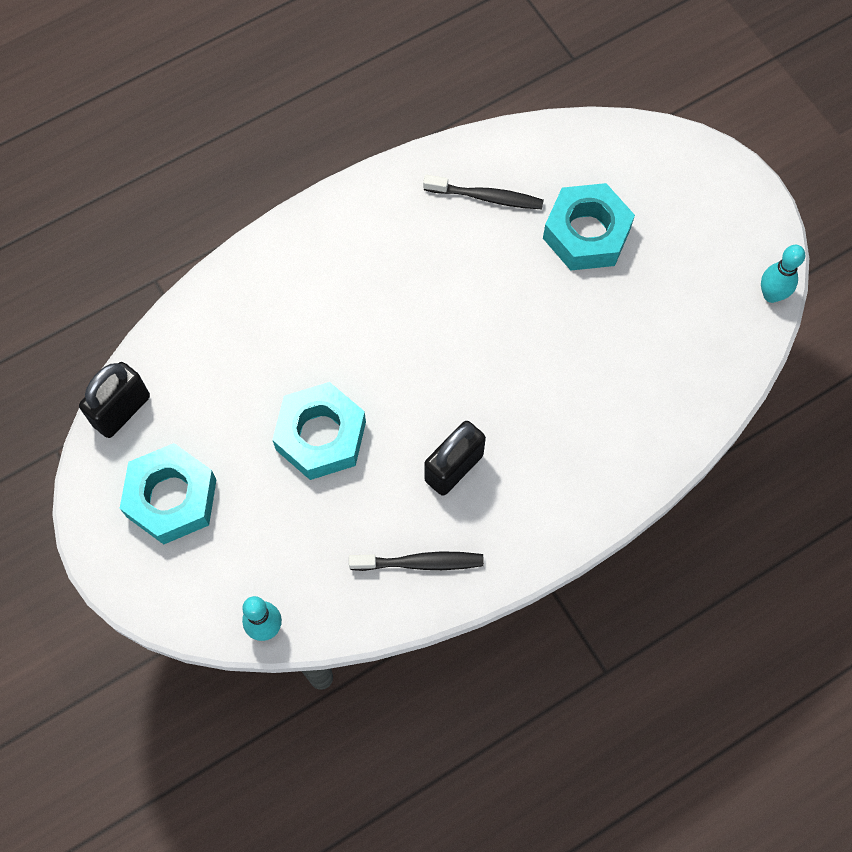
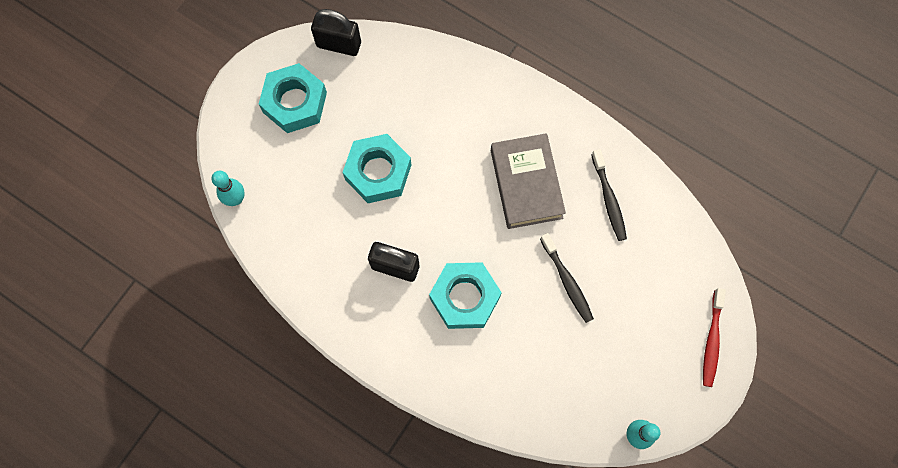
camera: 65 degrees right, 5 degrees up
(420, 563) = (319, 275): black toothbrush -> black toothbrush (567, 281)
(423, 275) = (526, 184): none -> grey book
(586, 233) = (616, 280): turquoise nut -> turquoise nut (465, 297)
(699, 171) = (711, 341): none -> red toothbrush

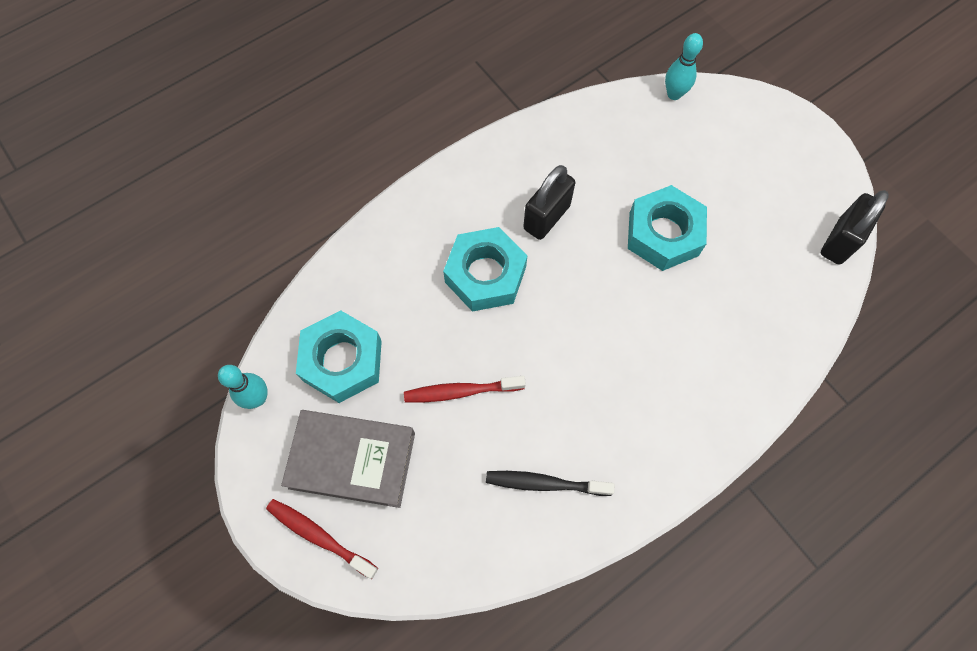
camera: 110 degrees right, 5 degrees down
(295, 102) = (773, 176): turquoise nut -> turquoise nut (342, 361)
(526, 184) = (597, 390): grey book -> grey book (352, 460)
(567, 281) = (460, 391): black toothbrush -> red toothbrush

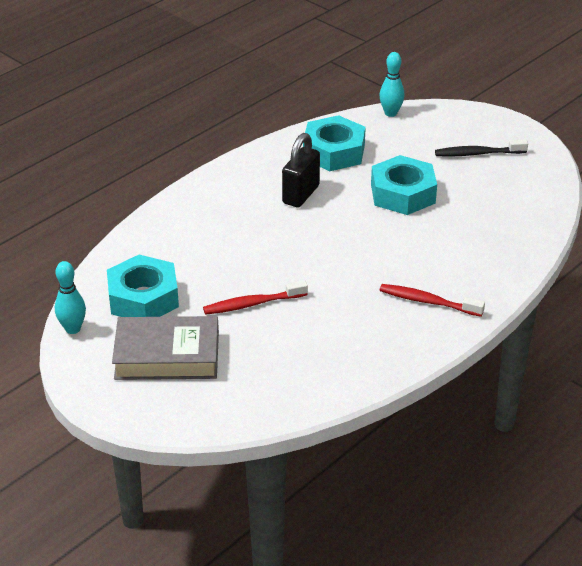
camera: 10 degrees left, 30 degrees down
(319, 536) = (148, 404): red toothbrush -> red toothbrush (427, 301)
(485, 275) = (256, 233): turquoise nut -> turquoise nut (334, 152)
(544, 483) = (339, 349): black toothbrush -> black toothbrush (477, 153)
(839, 241) = (550, 182): black padlock -> none

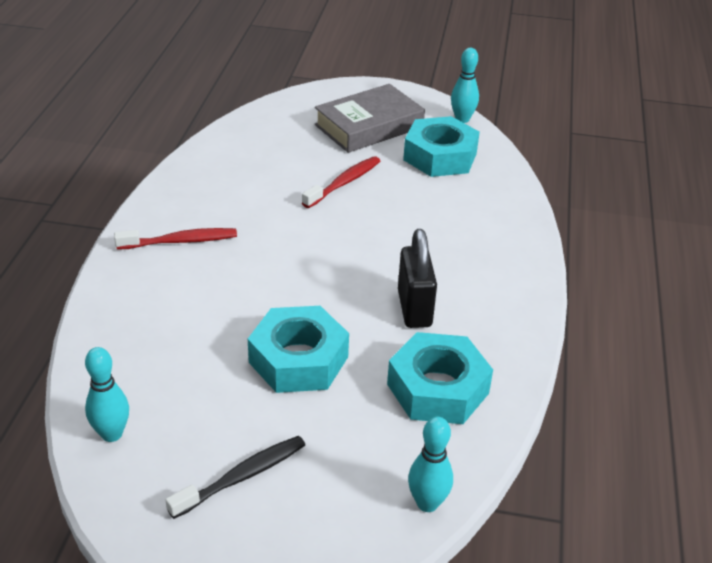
camera: 145 degrees right, 0 degrees up
(541, 196) = (112, 434): none -> turquoise bowling pin

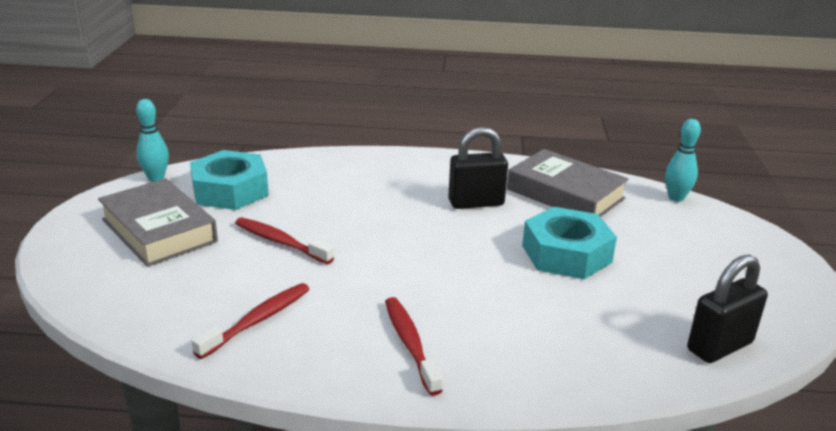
camera: 95 degrees left, 10 degrees down
(112, 434) = (719, 346): turquoise bowling pin -> black padlock
(232, 173) = (258, 320): none -> red toothbrush
(242, 476) = (711, 271): black toothbrush -> none
(437, 388) = (565, 194): turquoise nut -> grey book

